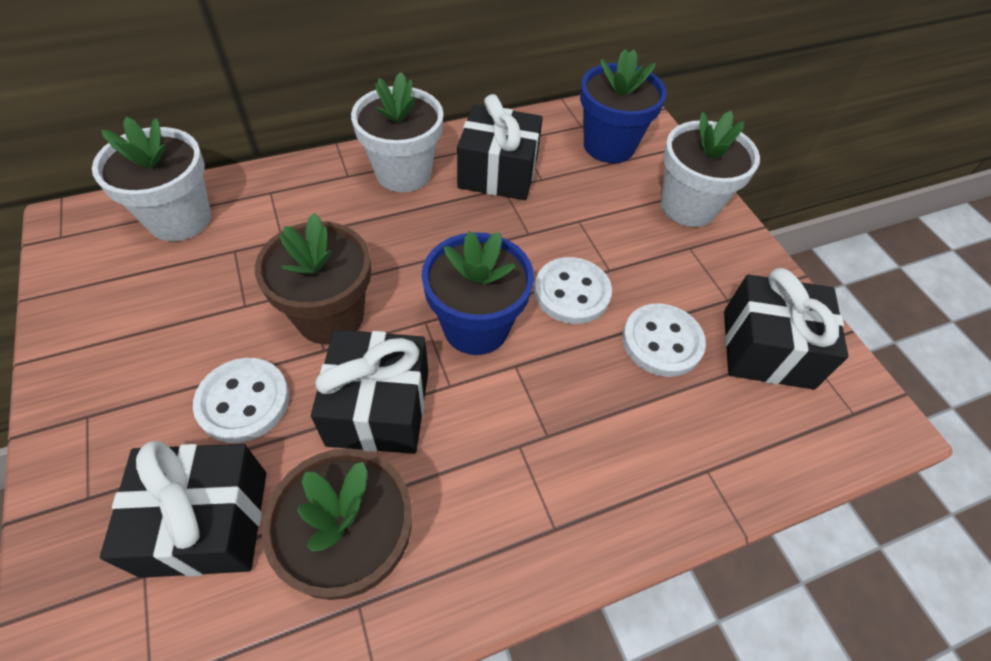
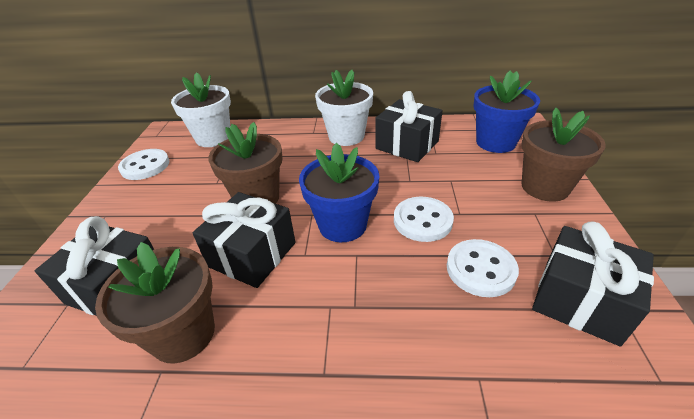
camera: 30 degrees right, 15 degrees down
(243, 401) = (181, 229): white button -> white button (145, 166)
(688, 206) = (545, 187): white flower pot -> brown flower pot

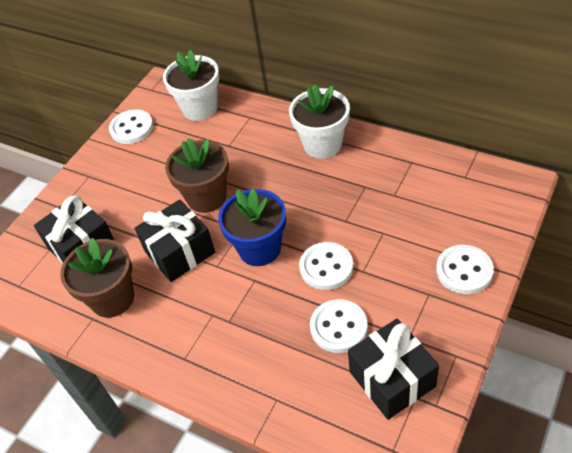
camera: 30 degrees right, 10 degrees up
(407, 145) = (373, 175): black gift -> none
(495, 142) = (465, 200): blue flower pot -> none
(545, 187) = (464, 271): brown flower pot -> white button

